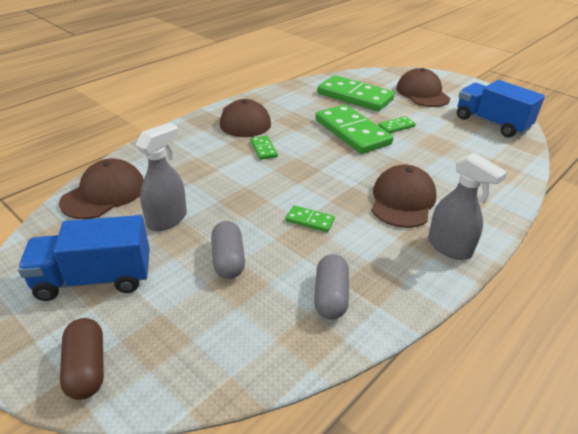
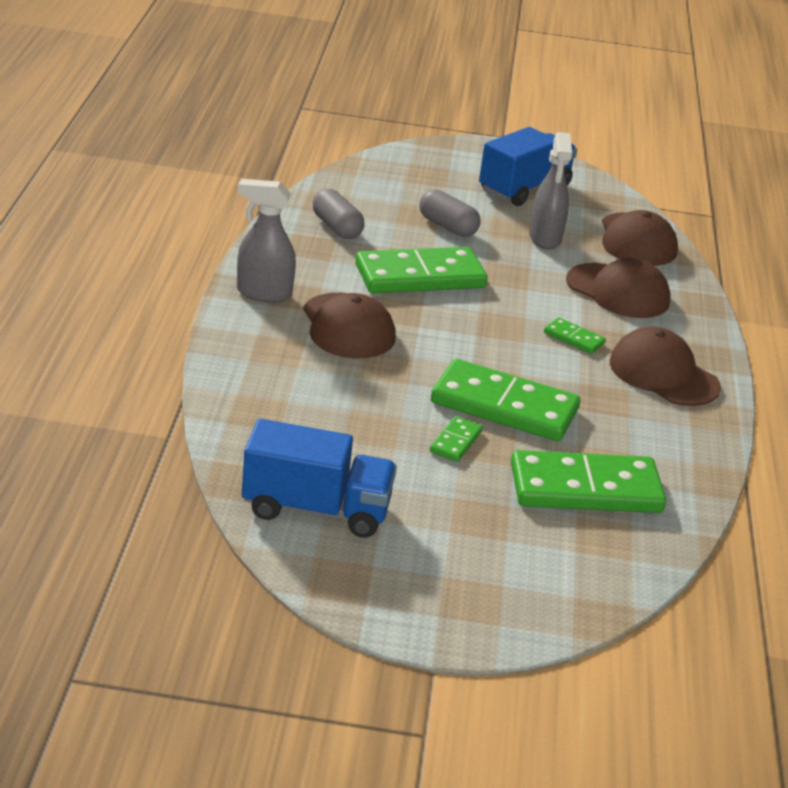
camera: 140 degrees right, 5 degrees down
(86, 368) = (448, 154): brown capsule -> none
(309, 220) = (420, 276): green domino -> green domino, size x2.25
(422, 93) = (487, 549): brown cap -> brown cap (618, 291)

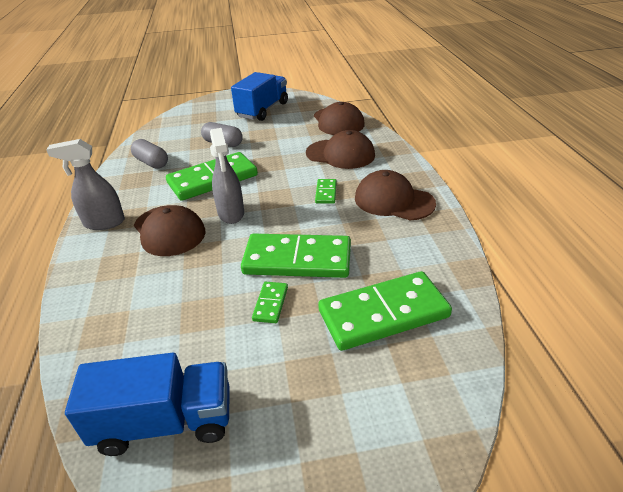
camera: 10 degrees left, 5 degrees up
(545, 238) = (284, 134): grey spray bottle -> grey spray bottle (231, 213)
(574, 338) = (326, 193): green domino -> green domino turned 75 degrees clockwise

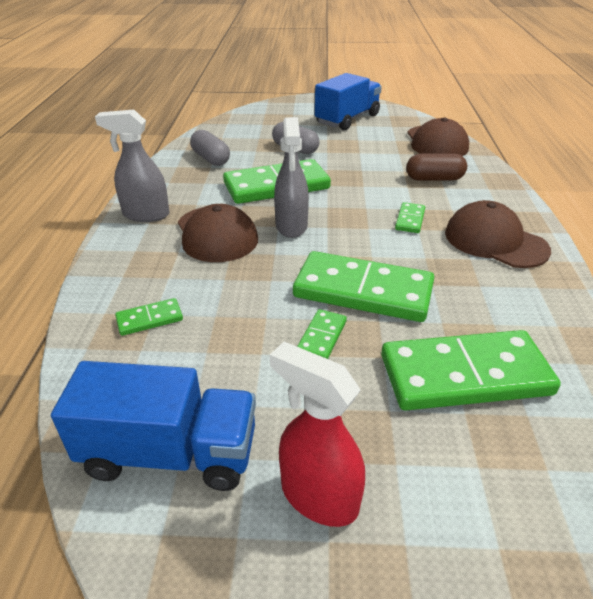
camera: 10 degrees right, 0 degrees up
(126, 315) = (149, 319): none -> green domino
(287, 430) = (318, 496): none -> red spray bottle
(340, 154) = (434, 179): brown cap -> brown capsule

